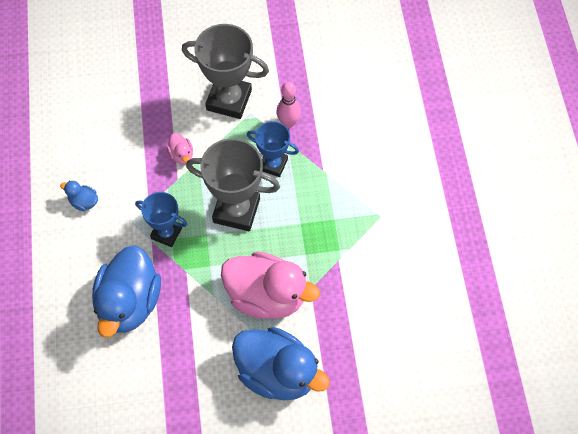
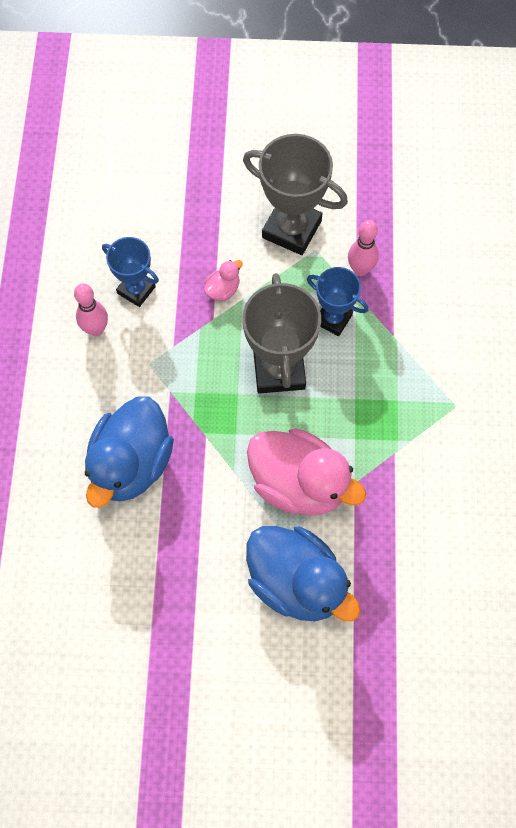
camera: 10 degrees right, 5 degrees up
(83, 202) = (96, 329): blue duck -> pink bowling pin
(166, 233) = (189, 384): blue trophy -> blue trophy (136, 290)
(181, 155) = (223, 290): pink duck -> pink duck turned 120 degrees counterclockwise
(236, 210) = (279, 370): grey trophy -> grey trophy turned 60 degrees clockwise

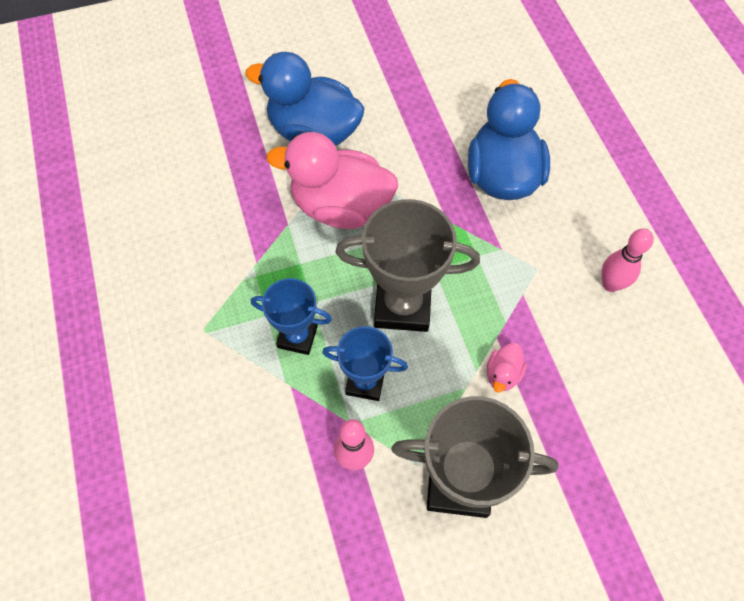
camera: 160 degrees right, 5 degrees down
(136, 290) = (595, 341): blue trophy -> blue trophy (297, 337)
(279, 370) = (402, 306): grey trophy -> grey trophy turned 60 degrees counterclockwise

